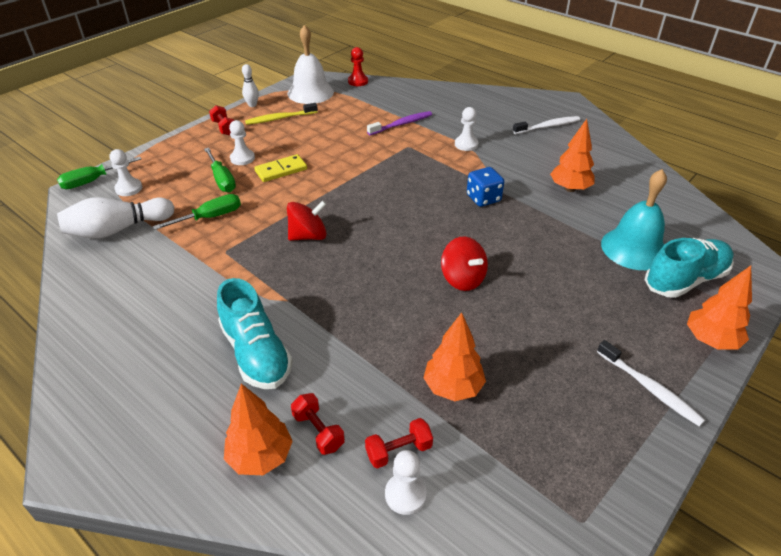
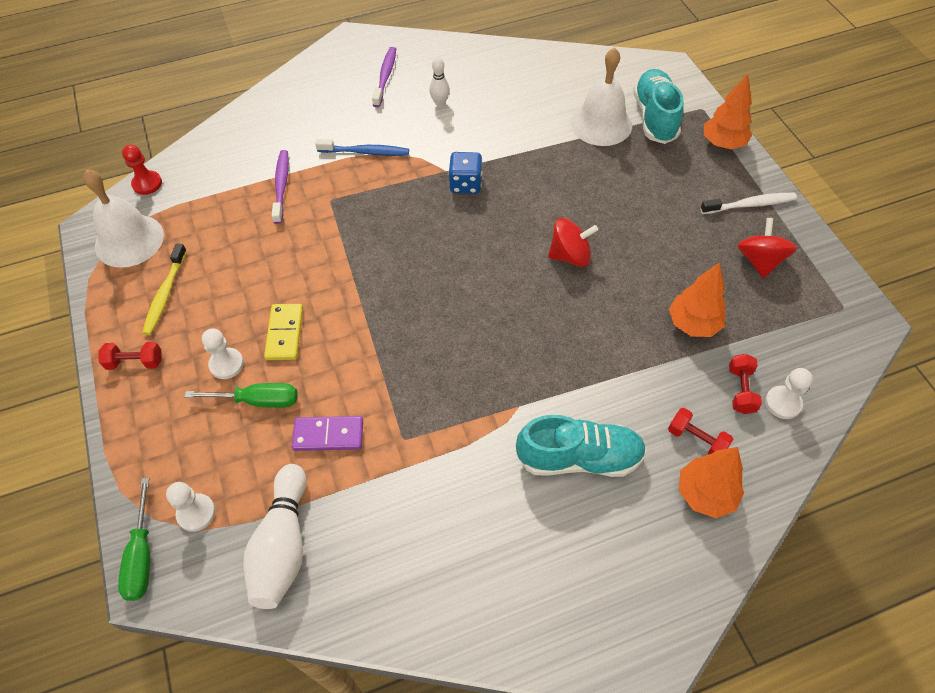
camera: 60 degrees left, 15 degrees up
(211, 217) = (328, 435): green screwdriver -> purple domino
(252, 105) = (103, 312): white bowling pin -> white bowling pin (440, 103)
(308, 236) = (428, 351): red spinning top -> red spinning top (760, 261)
(318, 431) = (696, 440): red dumbbell -> red dumbbell turned 45 degrees clockwise
(466, 144) = (365, 152): white pawn -> blue toothbrush
(548, 126) = (385, 77): white toothbrush -> purple toothbrush
(569, 188) = (495, 117): orange tree -> none
(634, 248) = (601, 124): turquoise bell -> white bell

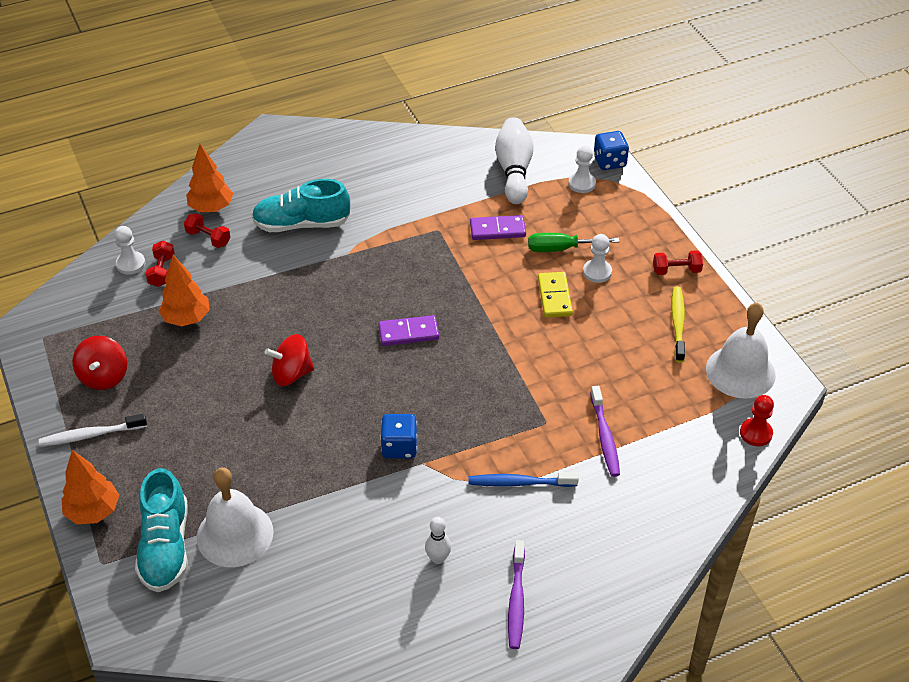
camera: 175 degrees right, 10 degrees down
(142, 557) = (609, 161): green screwdriver -> blue dice
(450, 296) = (408, 333): none -> purple domino

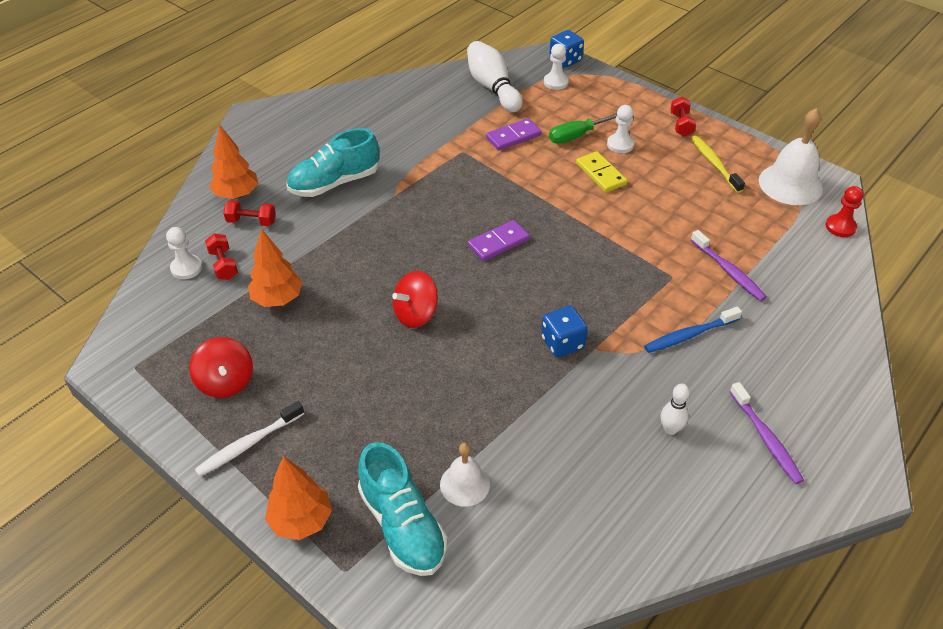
camera: 25 degrees left, 0 degrees up
(235, 534) = (465, 484): white bell -> white bell, size x0.60
(676, 270) = (681, 124): red dumbbell -> red dumbbell turned 60 degrees counterclockwise

